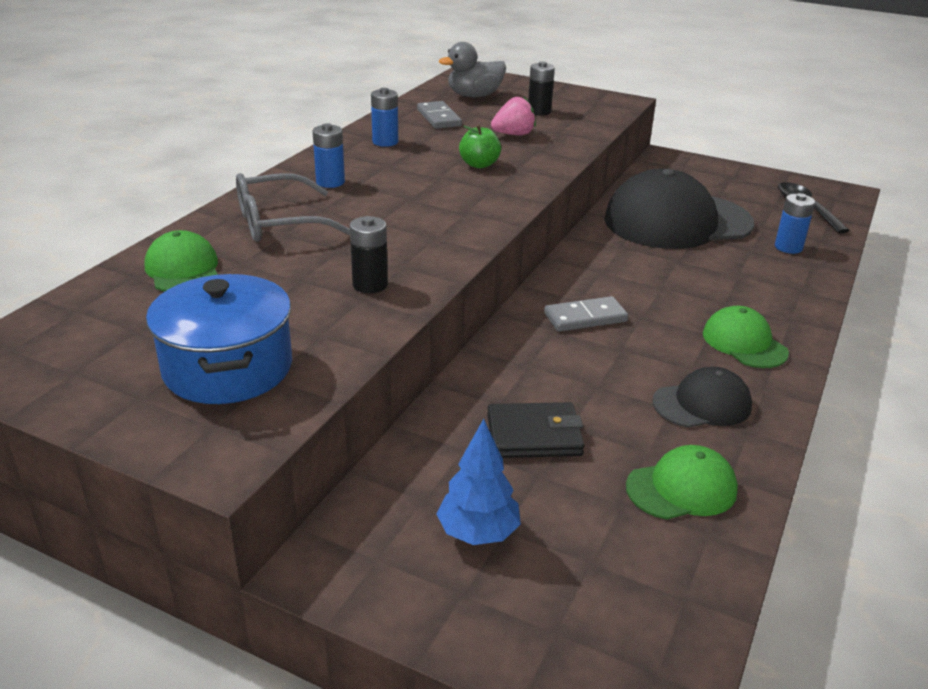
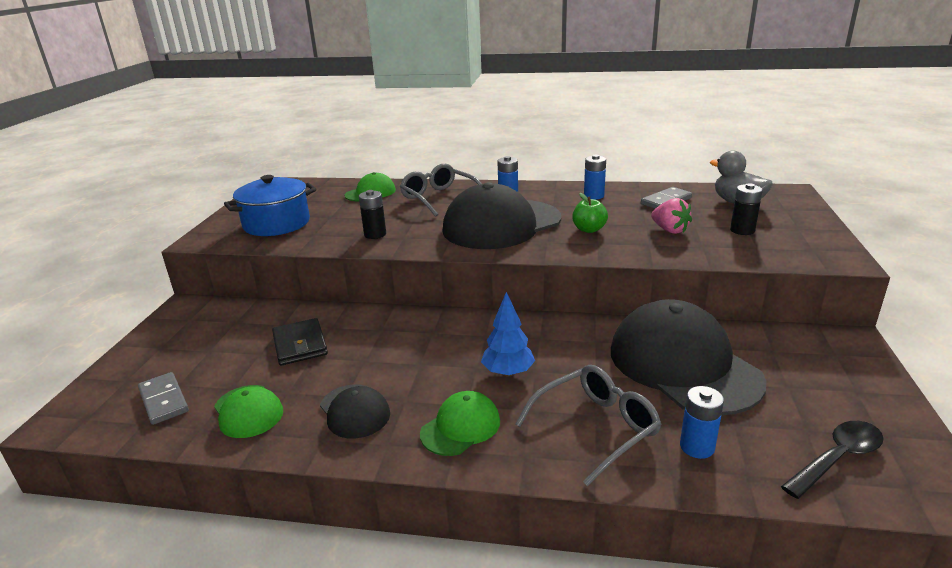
camera: 75 degrees right, 5 degrees down
(420, 202) = (501, 224): none -> black cap
(478, 533) = (207, 343): blue tree -> blue tree (508, 372)
(585, 318) = (458, 341): grey domino -> grey domino (163, 400)
(757, 279) = (596, 428): none -> grey glasses

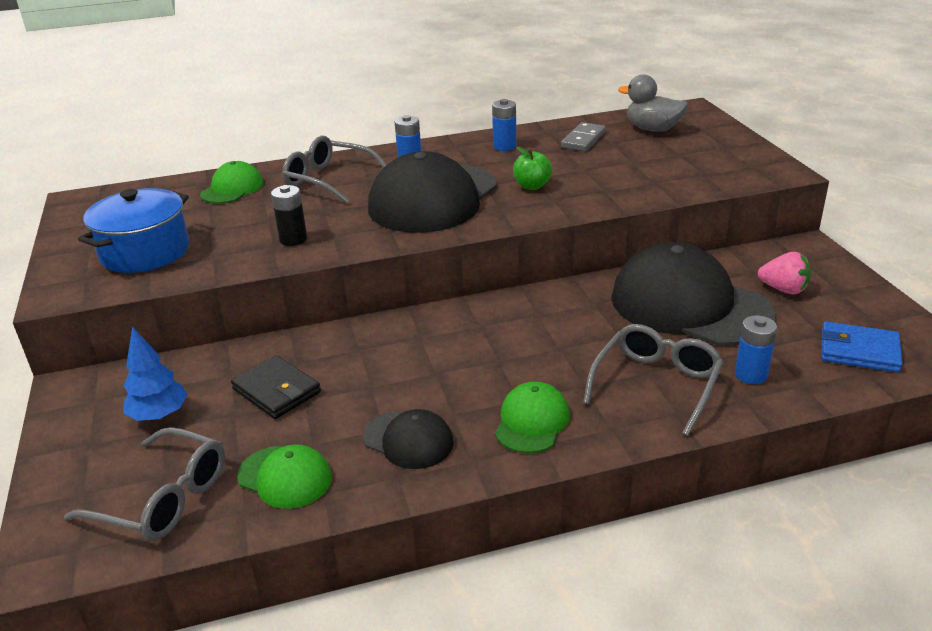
camera: 25 degrees left, 5 degrees up
(163, 400) = (163, 498): grey domino -> grey glasses
(508, 372) = (534, 356): blue tree -> blue tree (159, 415)
(669, 230) = (612, 171): pink strawberry -> pink strawberry (783, 289)
(742, 230) = (678, 159): black battery -> none
(837, 458) = (859, 351): black spoon -> blue wallet

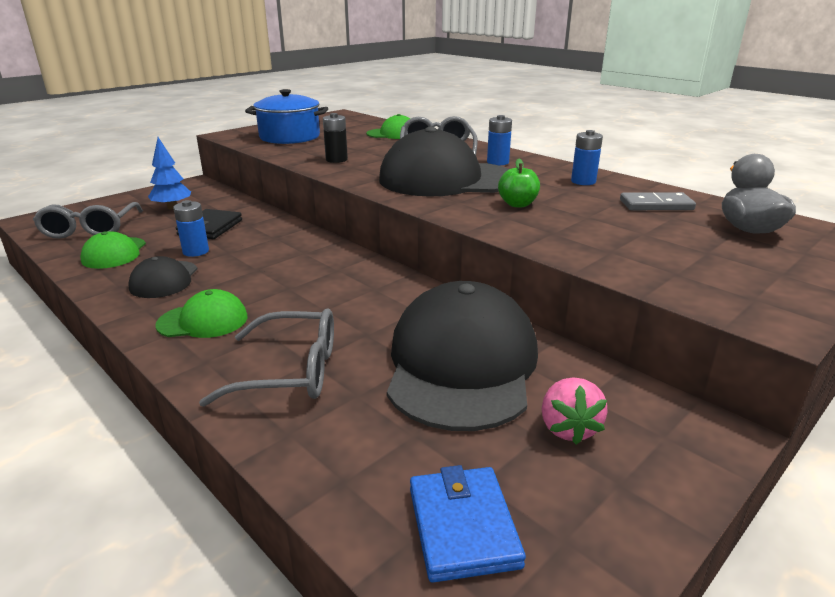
camera: 60 degrees right, 5 degrees down
(751, 375) = (342, 432): blue battery -> blue battery (196, 251)

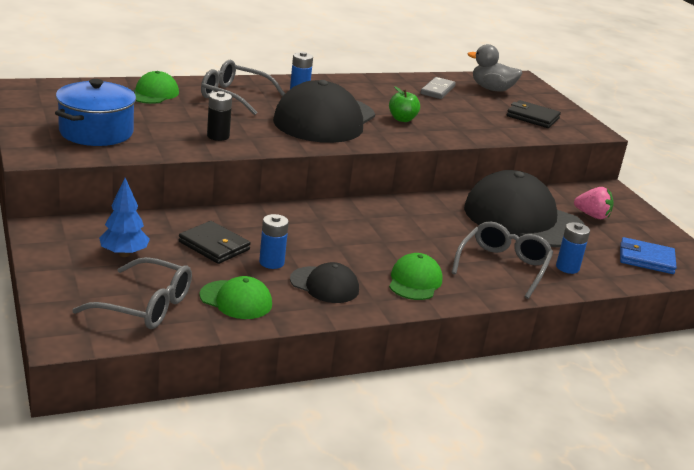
camera: 70 degrees left, 0 degrees up
(583, 181) = (374, 88): blue battery -> blue battery (567, 267)
(708, 267) = (532, 117): none -> black wallet

